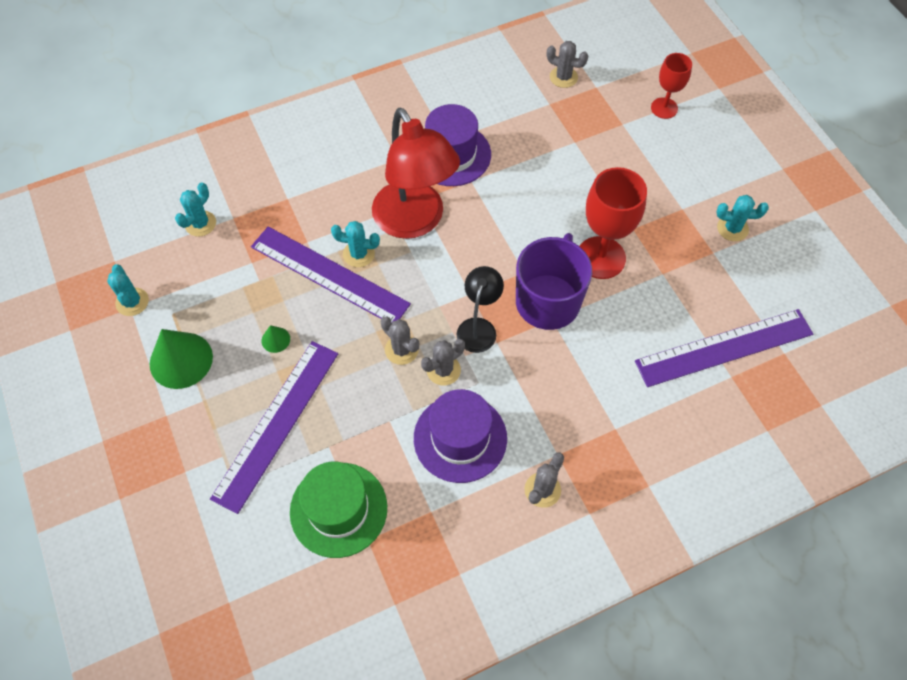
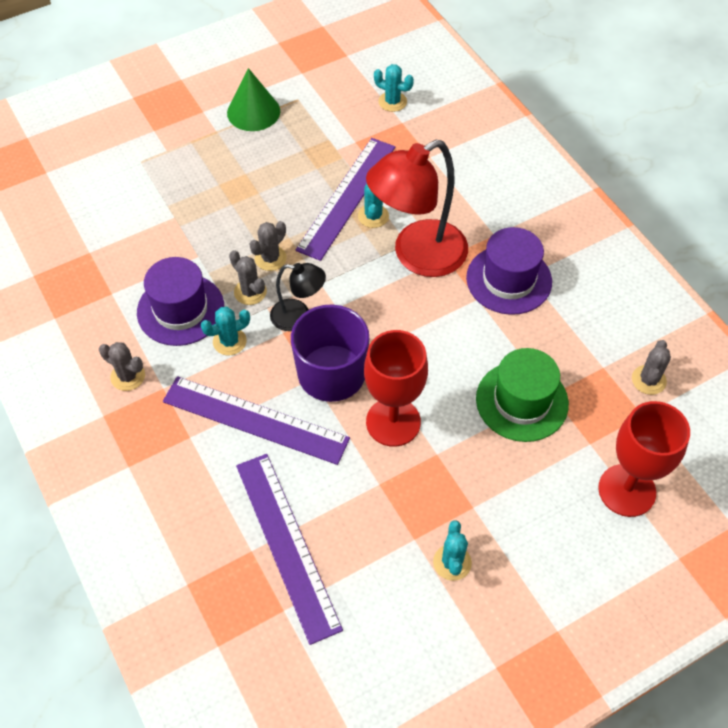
camera: 85 degrees right, 5 degrees down
(132, 302) = (307, 73): turquoise cactus -> turquoise cactus (229, 341)
(275, 339) = (276, 169): green cone -> none
(276, 424) = (195, 180): purple ruler -> purple ruler (255, 420)
(338, 509) = (117, 230): green hat -> green hat (522, 401)
(664, 108) = (627, 490): red goblet -> red goblet, size x1.67

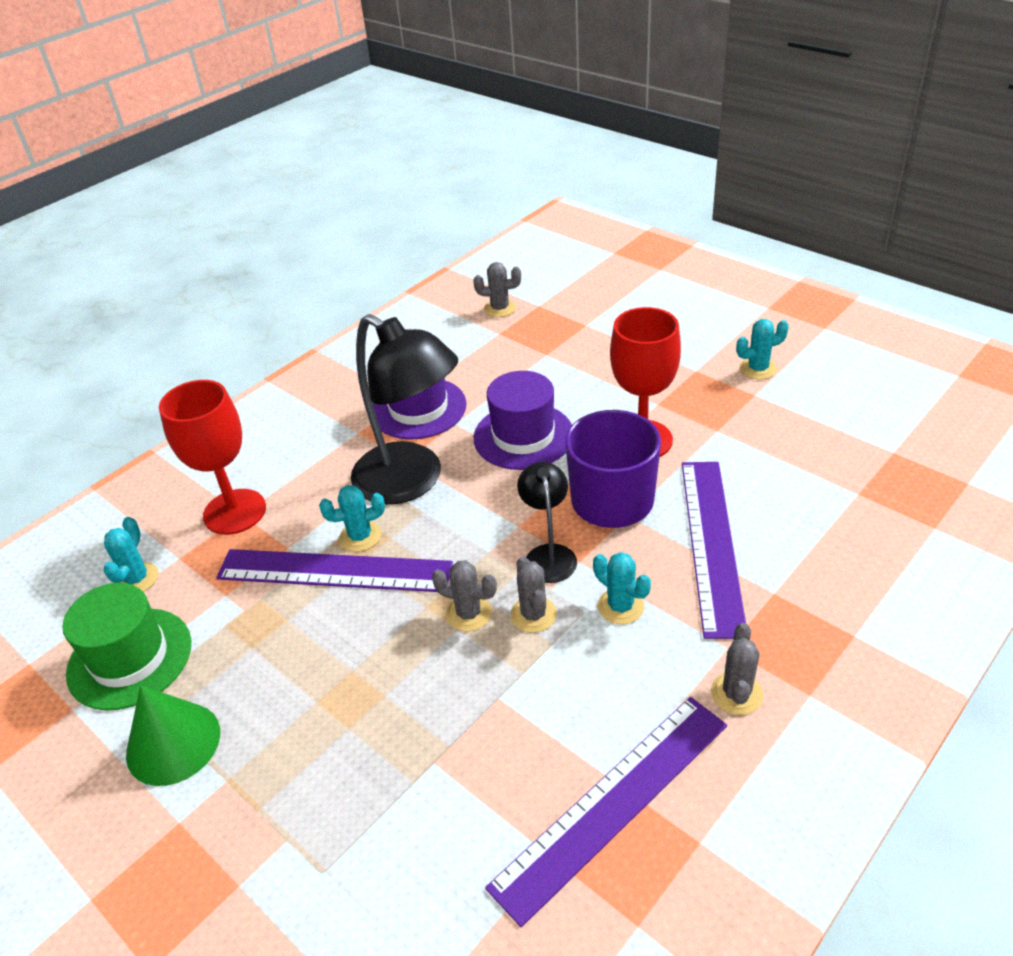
camera: 105 degrees left, 15 degrees down
(180, 309) = (599, 679): purple hat -> purple hat (523, 436)
(250, 292) = (533, 614): grey cactus -> grey cactus turned 45 degrees counterclockwise
(287, 544) = (830, 470): purple ruler -> purple ruler (613, 803)
(417, 256) = (411, 481): red lamp -> black lamp
(522, 401) = (565, 368): green hat -> green hat (130, 658)
(627, 490) = (618, 300): red goblet -> red goblet (234, 512)

